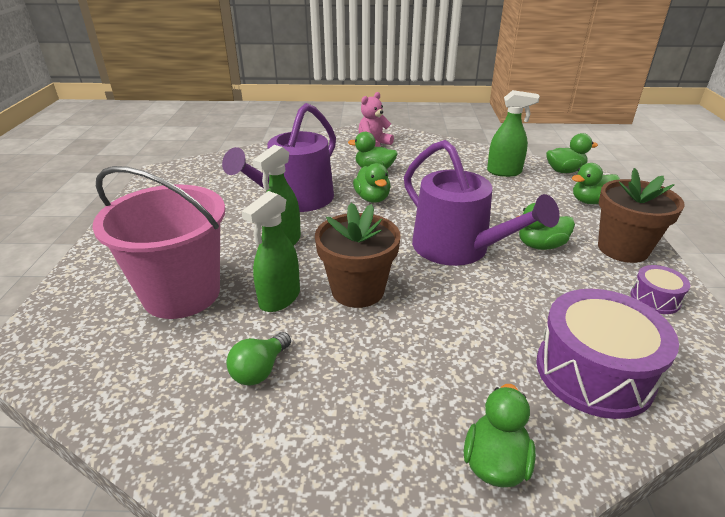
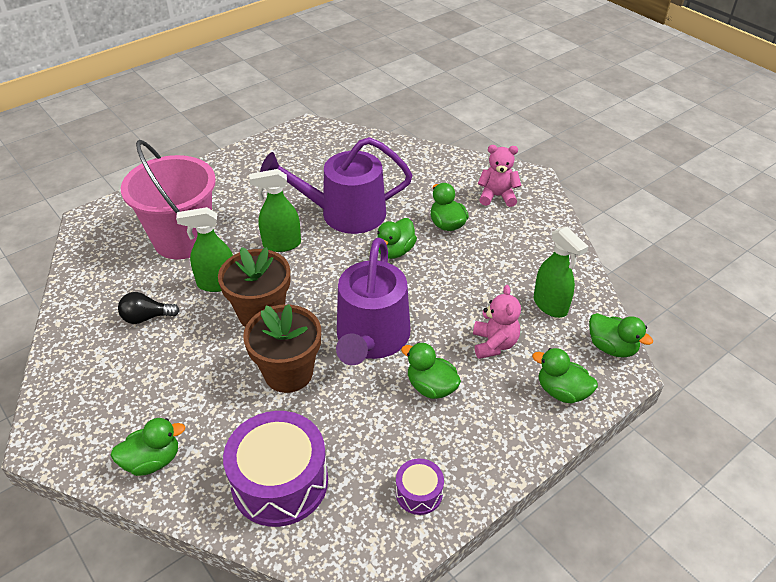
camera: 50 degrees right, 10 degrees up
(260, 370) = (146, 317): green light bulb -> black light bulb
(520, 204) = (494, 344): none -> pink teddy bear
(622, 249) = (487, 445): brown flower pot -> brown flower pot (288, 373)

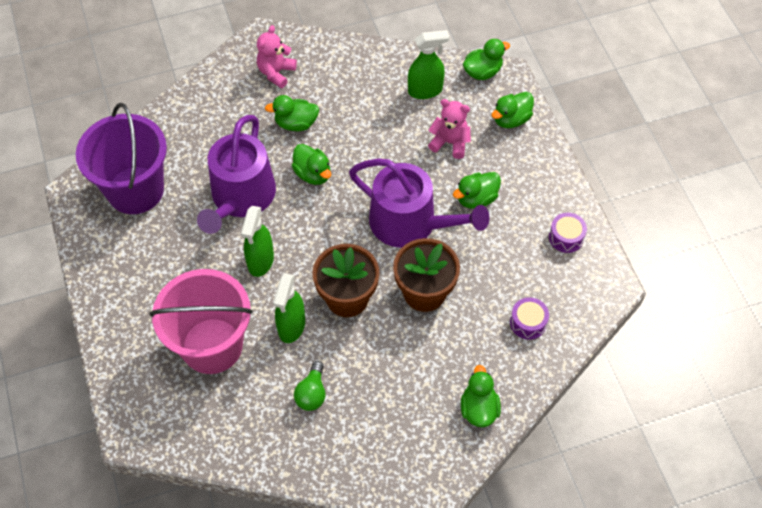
camera: 70 degrees left, 15 degrees up
(146, 317) = (312, 393): black light bulb -> green light bulb
(280, 482) = (528, 323): purple drum -> purple drum, size x0.48
(323, 155) = (135, 190): none -> purple bucket

